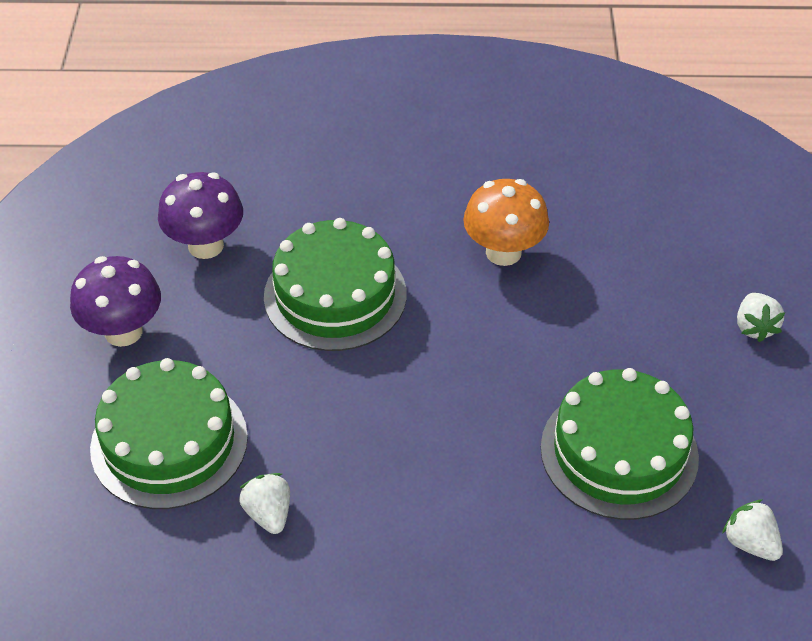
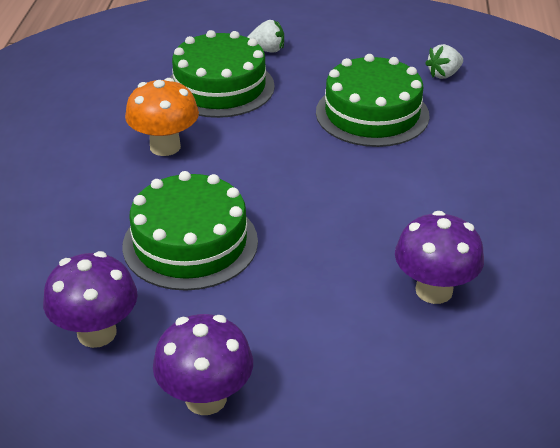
camera: 85 degrees left, 10 degrees down
(169, 442) = (355, 357): green cake -> green cake (220, 87)
(268, 513) = (434, 290): white strawberry -> purple mushroom

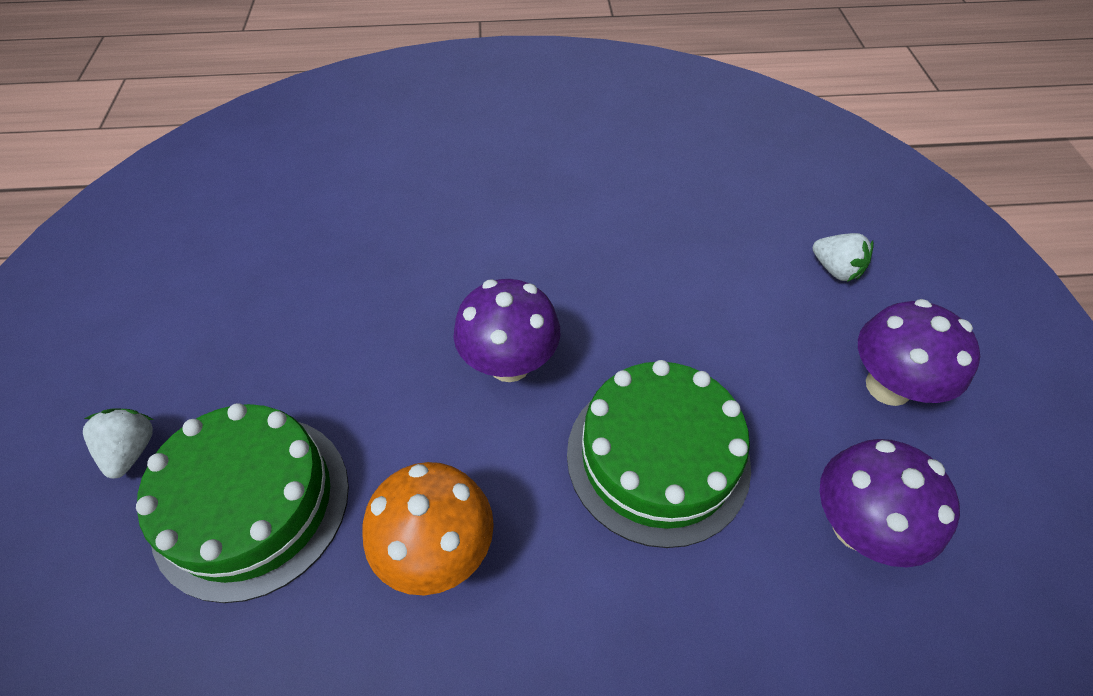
camera: 100 degrees left, 15 degrees up
(372, 114) = (339, 294): green cake -> none
(434, 290) = (660, 223): purple mushroom -> purple mushroom (509, 364)
(444, 74) = (243, 229): white strawberry -> white strawberry (835, 270)

